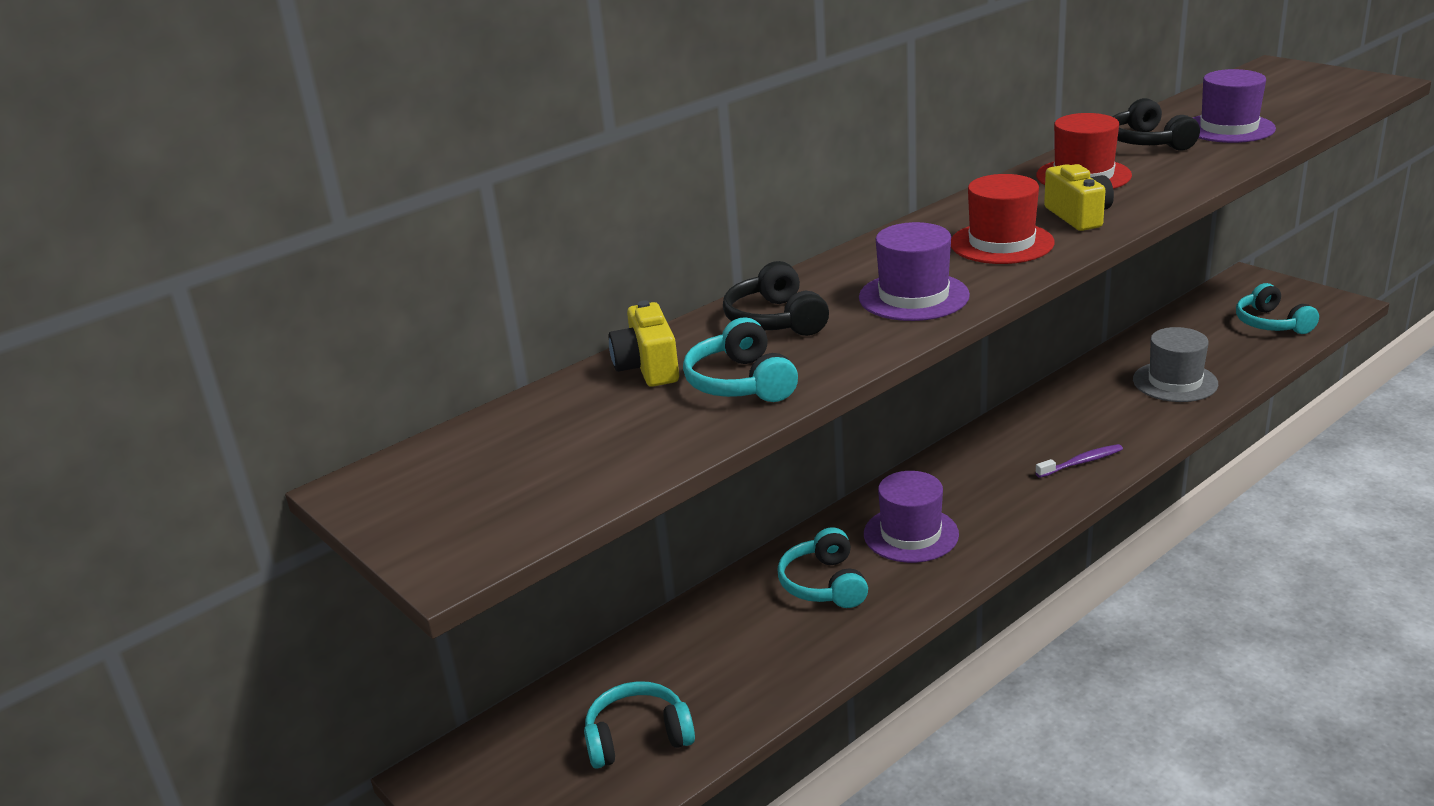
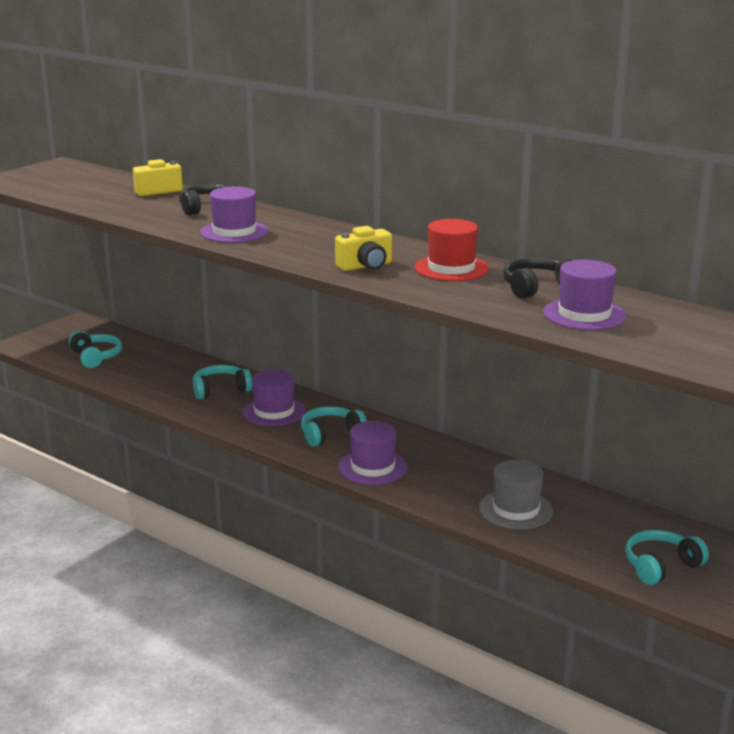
camera: 75 degrees right, 5 degrees down
(740, 383) = (135, 206): turquoise headphones -> turquoise headphones (330, 434)
(1001, 243) = (316, 248): red hat -> none
(1081, 462) = (372, 467): purple toothbrush -> purple hat

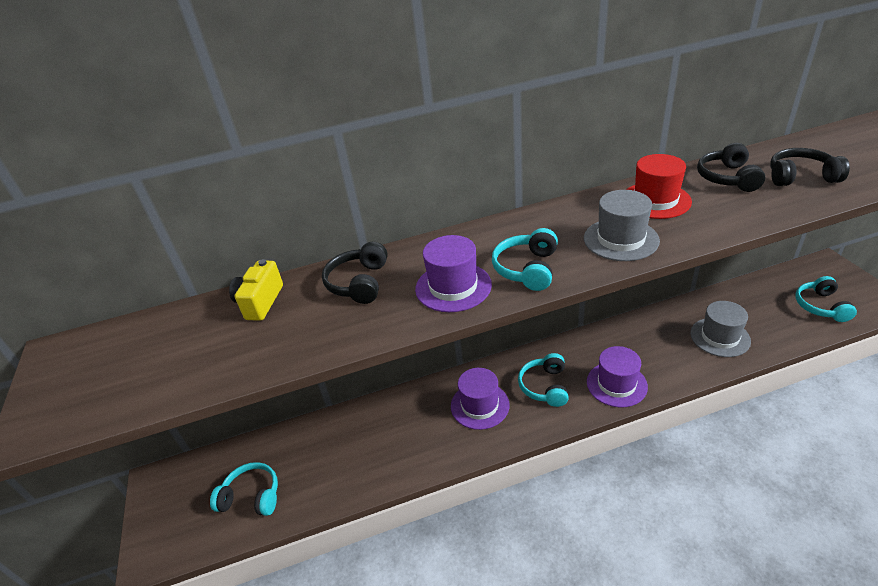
camera: 50 degrees left, 15 degrees up
(220, 390) = (410, 425): turquoise headphones -> turquoise headphones (527, 269)
(365, 266) = (621, 239): yellow camera -> grey hat
(584, 314) = (800, 177): purple hat -> black headphones

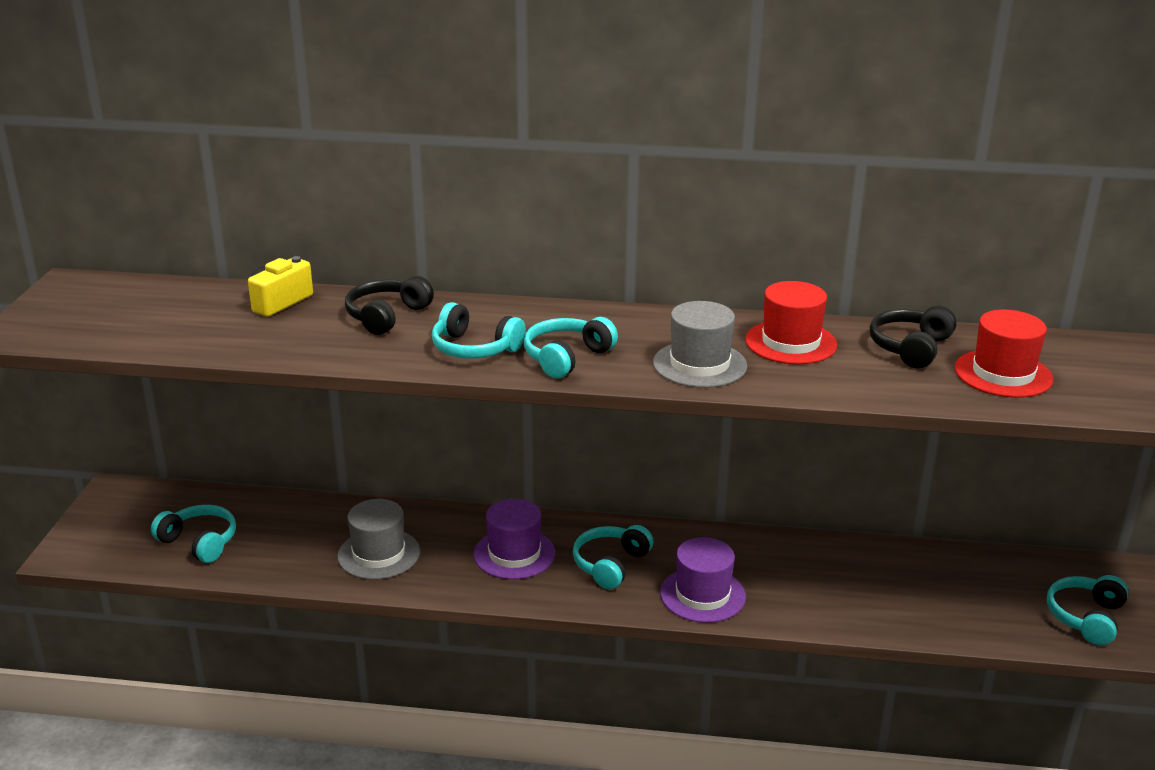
camera: 20 degrees right, 10 degrees down
(453, 287) = (474, 348): purple hat -> turquoise headphones
(720, 337) = (896, 598): grey hat -> grey hat (379, 554)
(800, 177) = (1003, 374): black headphones -> red hat

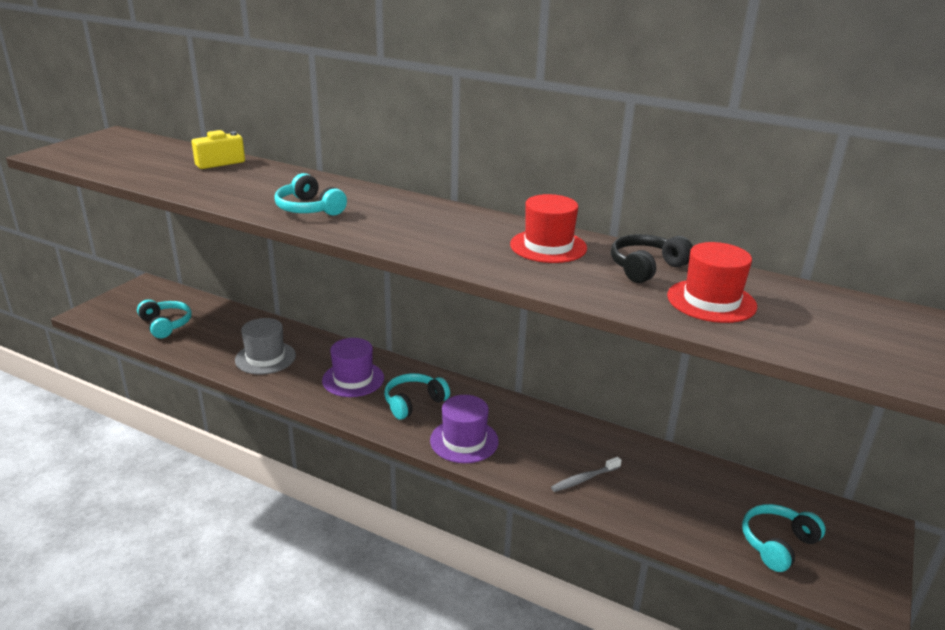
camera: 20 degrees right, 0 degrees up
(386, 316) = (275, 181): black headphones -> none
(566, 357) = (366, 225): turquoise headphones -> none
(699, 364) = (459, 247): grey hat -> none
(860, 603) = (584, 479): none -> grey toothbrush

